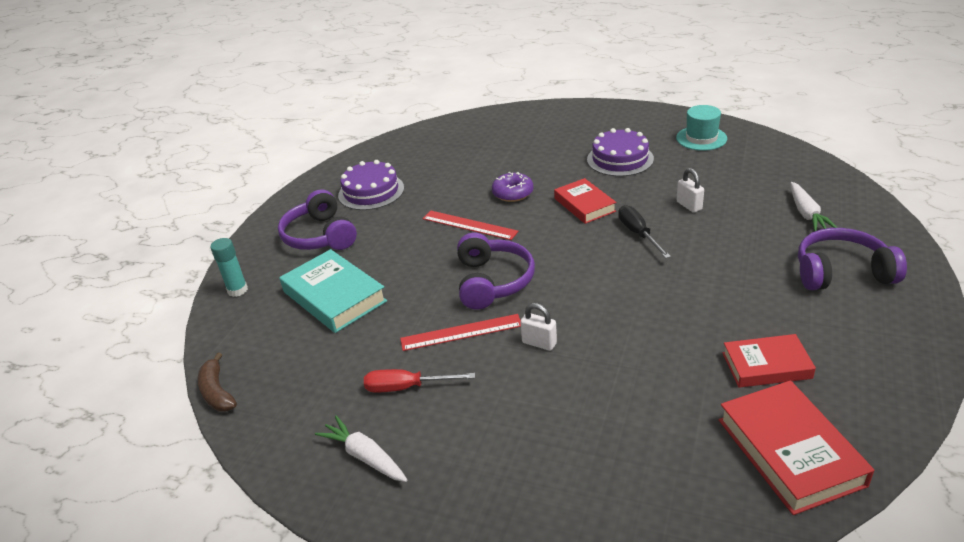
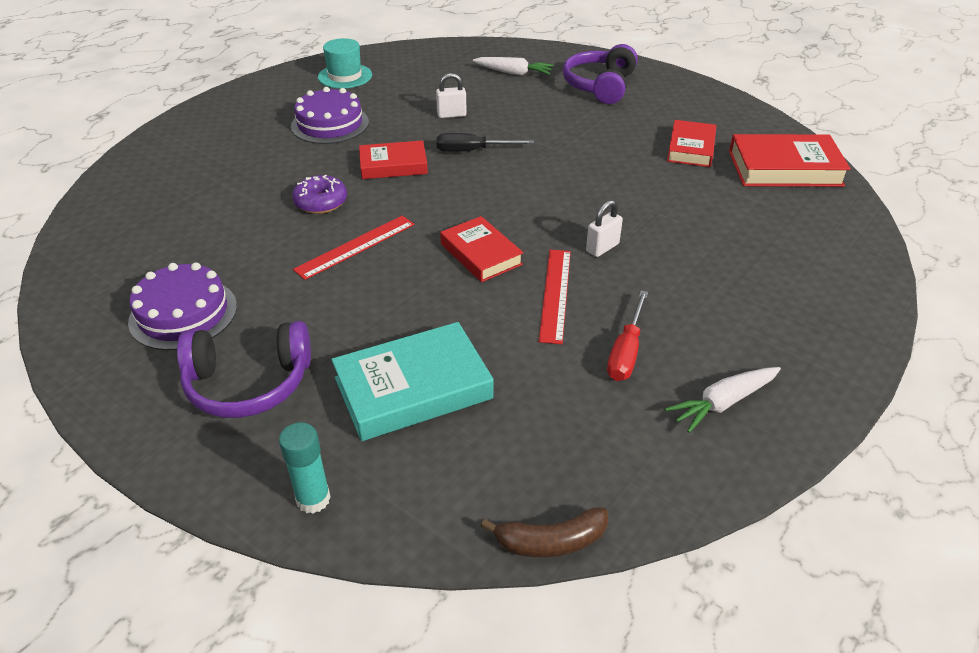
camera: 75 degrees left, 5 degrees up
(492, 281) = (481, 254): purple headphones -> red book

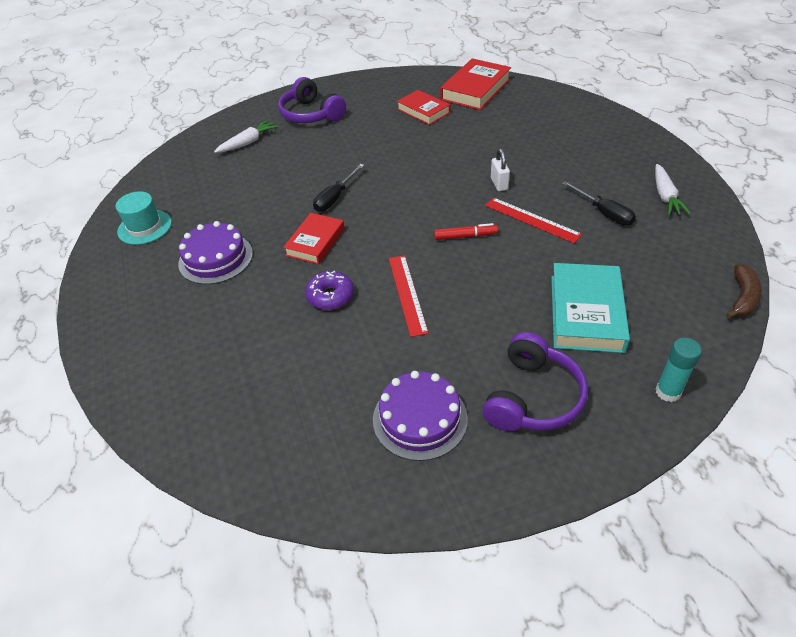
camera: 55 degrees left, 5 degrees up
(451, 115) = (274, 191): white padlock -> none
(481, 254) = (465, 236): red book -> red marker
(626, 352) = (604, 213): red screwdriver -> black screwdriver

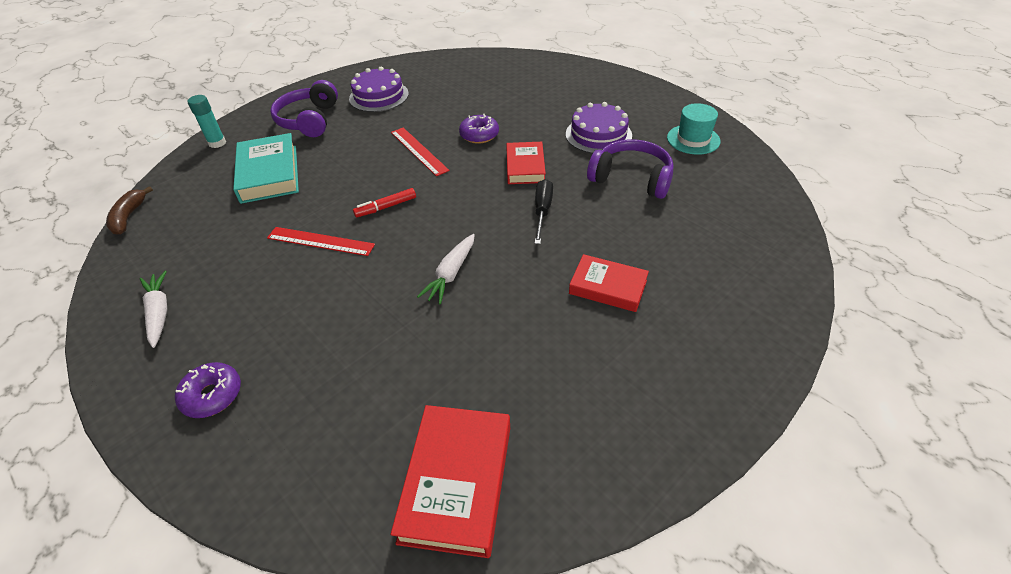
camera: 155 degrees right, 0 degrees up
(248, 142) = (718, 252): white carrot -> white carrot (451, 274)
(311, 114) = (691, 327): purple headphones -> purple headphones (631, 178)
(423, 111) = (523, 387): red book -> red book (608, 287)
(499, 184) = (365, 276): white padlock -> none
(604, 213) = (239, 270): black screwdriver -> none
(608, 142) = (212, 395): none -> purple donut

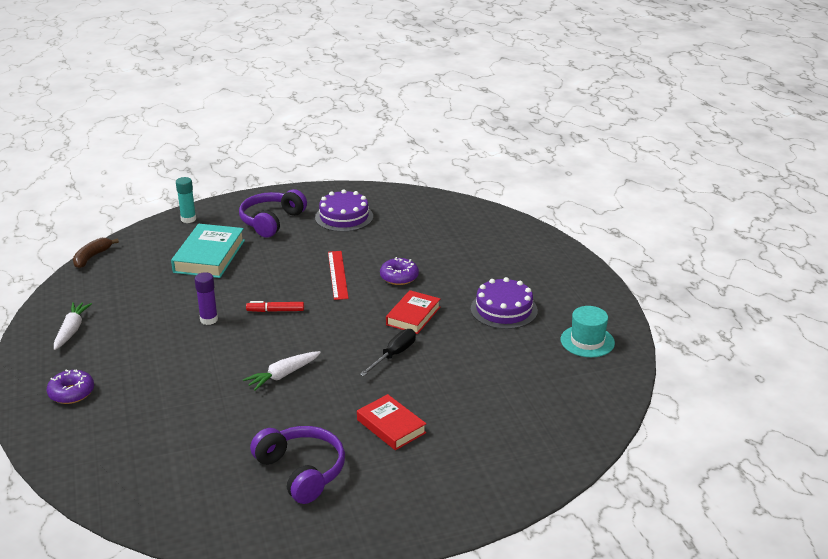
camera: 25 degrees right, 15 degrees down
(320, 241) = (209, 320): red ruler -> purple glue stick
(456, 482) = (180, 498): red book -> none
(631, 178) = (494, 355): purple headphones -> purple headphones (301, 471)

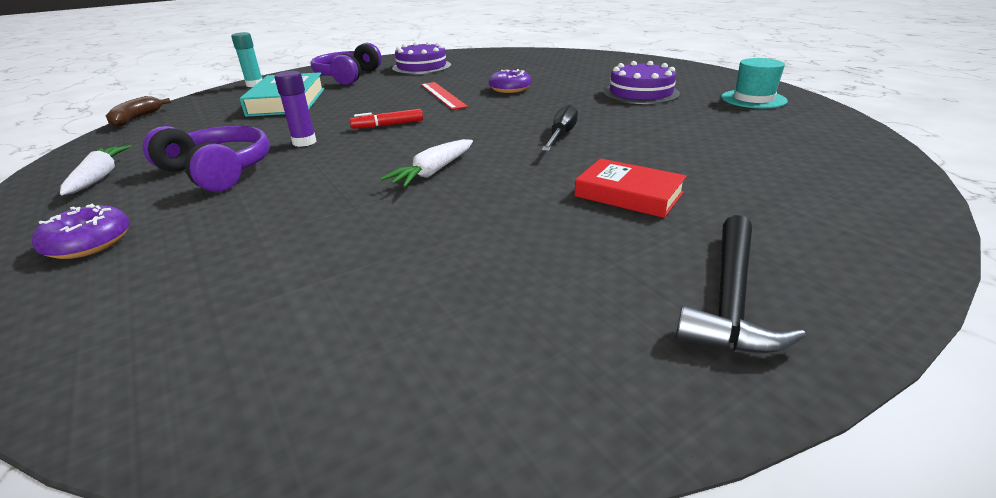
camera: 15 degrees left, 0 degrees up
(301, 471) = (545, 272): purple headphones -> purple headphones (218, 171)
(379, 509) = (731, 298): none -> black hammer
(413, 316) = (552, 108): red book -> none

